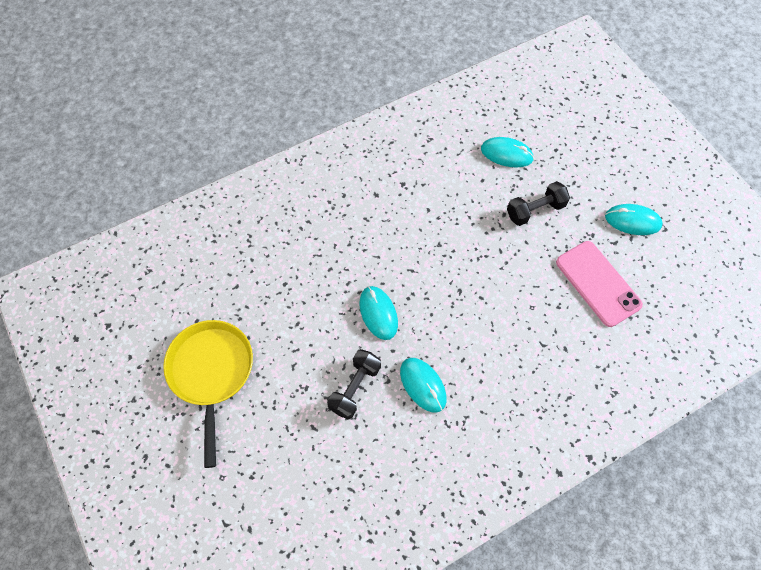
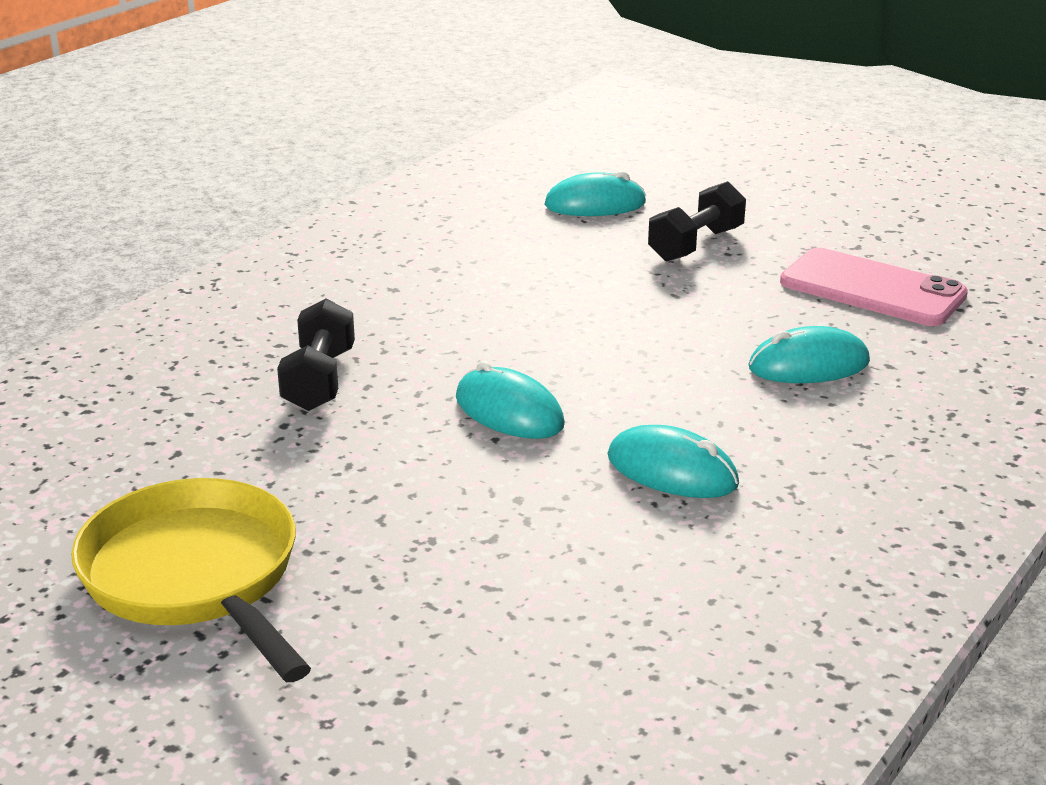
camera: 25 degrees left, 35 degrees down
(355, 388) = (537, 511): black dumbbell -> black dumbbell (319, 380)
(632, 221) = (863, 221): turquoise mouse -> turquoise mouse (808, 365)

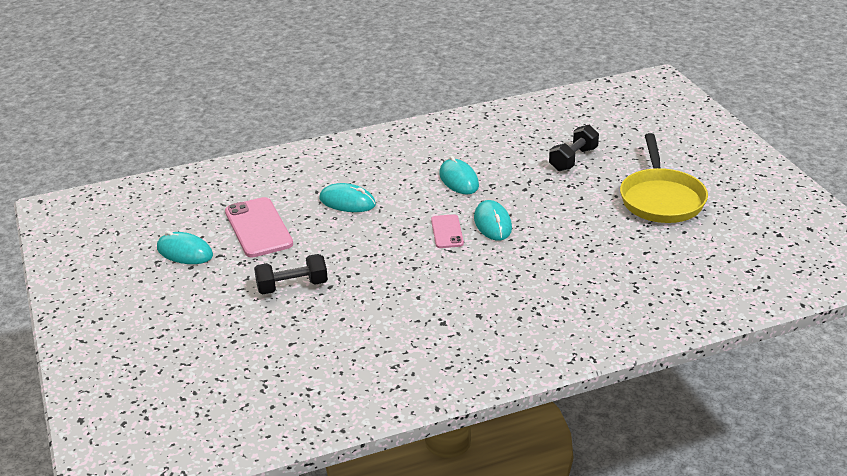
camera: 145 degrees left, 5 degrees up
(319, 380) = (560, 268): black dumbbell -> black dumbbell (573, 159)
(573, 374) = (447, 232): none -> pink phone
(595, 204) = (299, 341): turquoise mouse -> turquoise mouse (185, 252)

